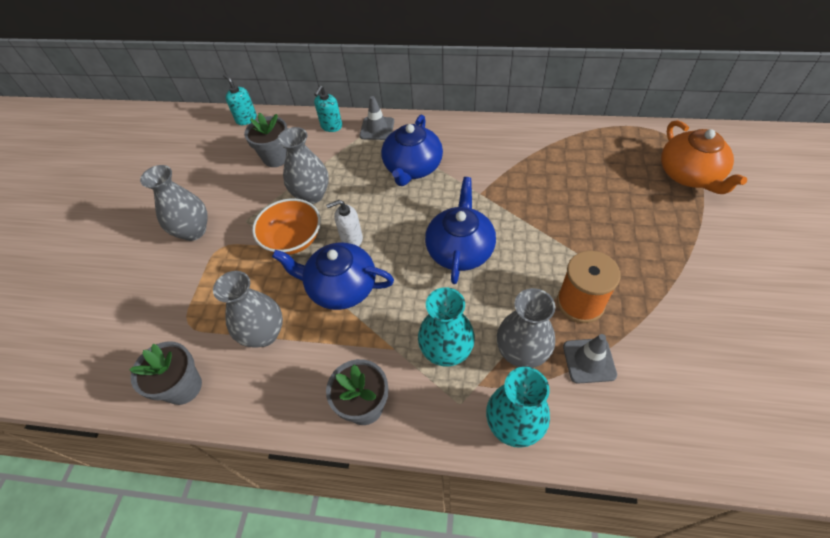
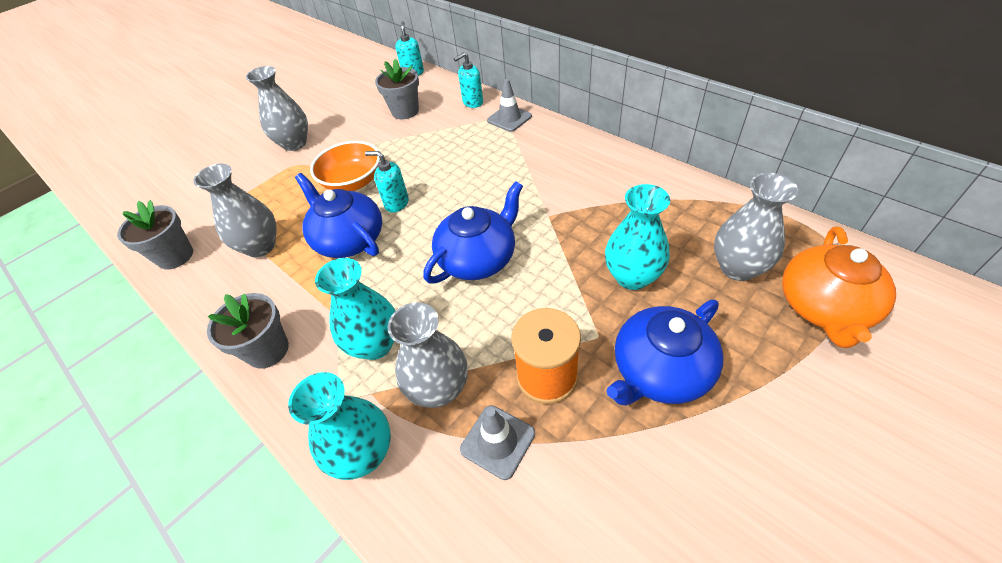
camera: 35 degrees right, 5 degrees down
(312, 195) = (402, 153): grey vase -> grey vase (738, 268)
(351, 239) = (396, 203): white soap dispenser -> turquoise soap dispenser
(412, 167) = (508, 165): blue teapot -> blue teapot (660, 371)
(573, 210) = (632, 277): none -> turquoise vase

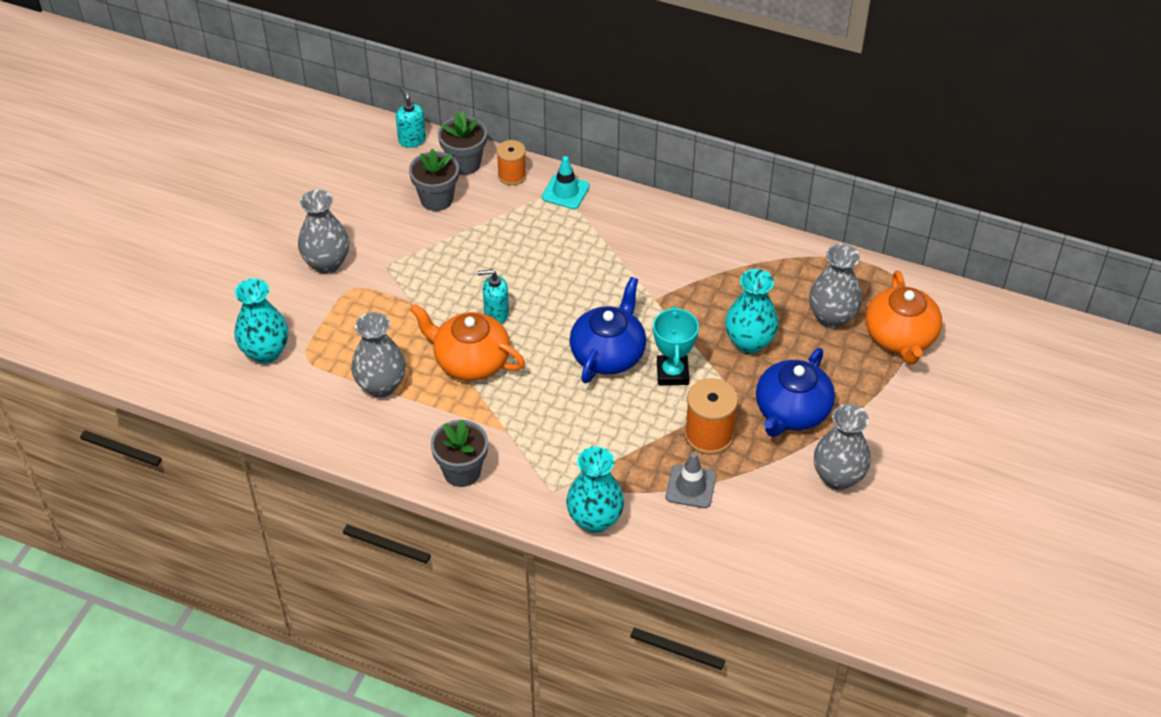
camera: 25 degrees left, 0 degrees up
(175, 256) = (294, 414): grey flower pot -> grey flower pot (464, 163)
(349, 239) = (470, 360): blue teapot -> orange teapot
(353, 182) = (432, 299): orange bowl -> none
(375, 344) = (556, 445): turquoise vase -> turquoise vase (266, 352)
(439, 389) = (629, 464): grey vase -> grey vase (838, 477)
(472, 102) = (512, 175): turquoise soap dispenser -> orange spool
(509, 118) = (565, 192): grey traffic cone -> turquoise traffic cone
(535, 293) = (672, 373): none -> turquoise trophy

